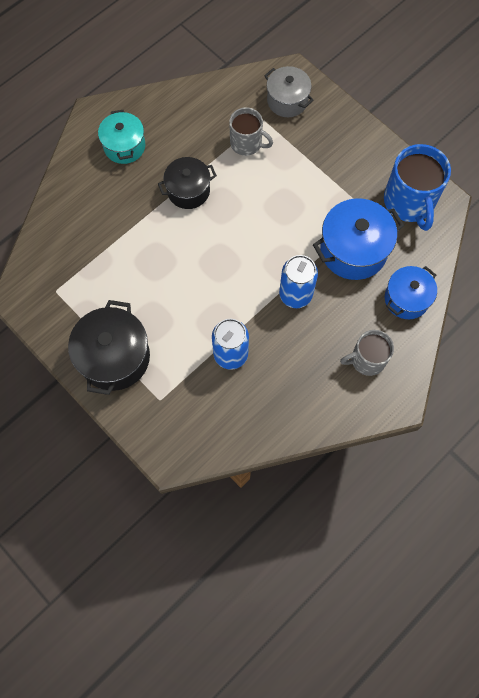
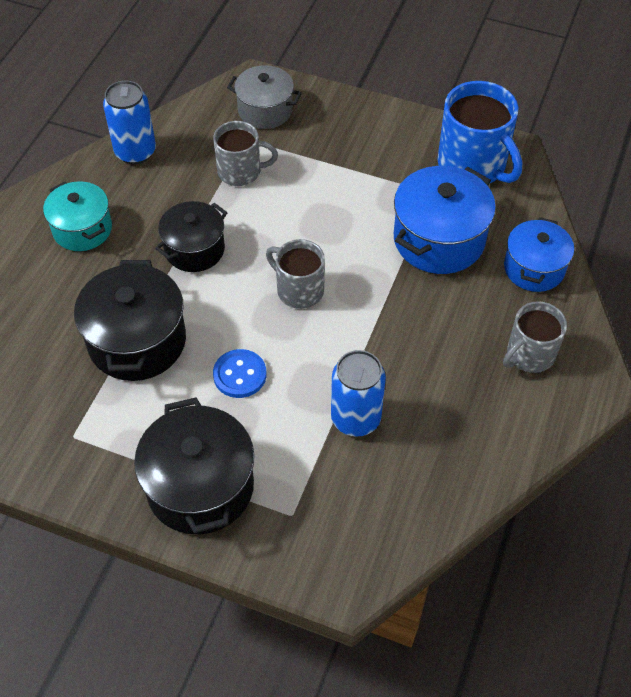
camera: 25 degrees left, 15 degrees down
(122, 242) = (137, 341): none -> black pot
(174, 293) = (240, 375): none -> blue button
(241, 248) = (299, 290): none -> grey mug
(295, 294) = (398, 315): blue can -> blue can (135, 152)

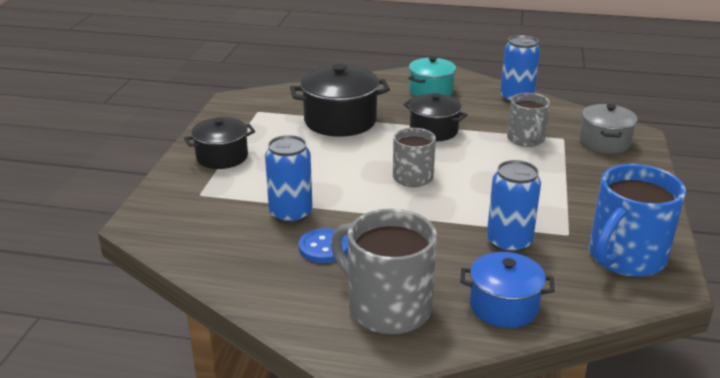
camera: 80 degrees right, 25 degrees down
(200, 486) = (222, 157): black pot -> black pot, size x0.65
(240, 375) = (321, 161): blue button -> blue button (323, 247)
(439, 239) = (509, 242): blue pot -> blue can
(529, 354) = (387, 307): grey mug -> grey mug, size x1.59

